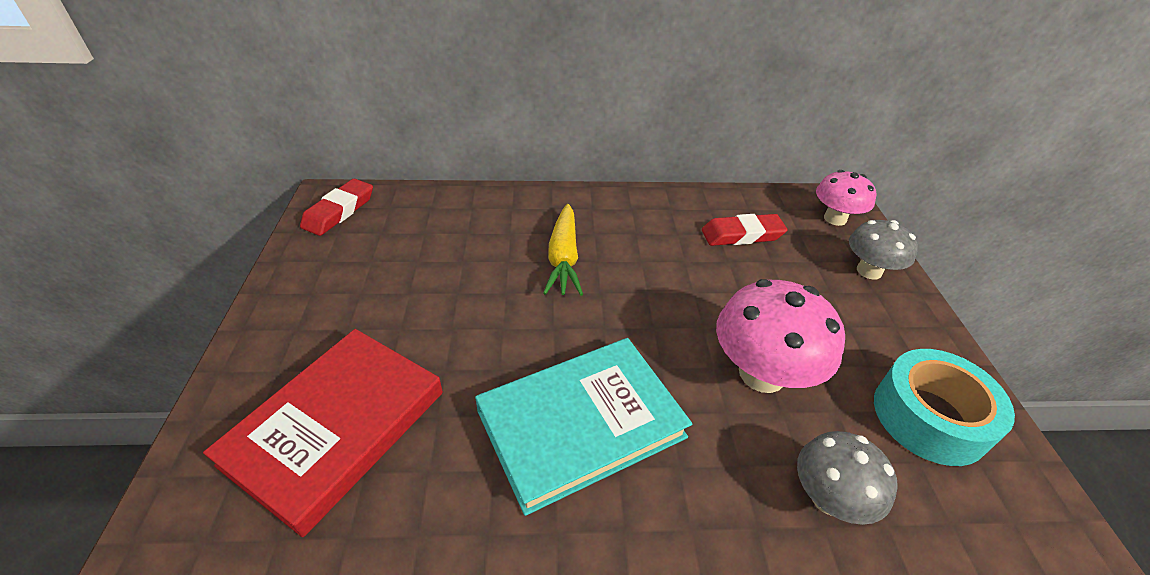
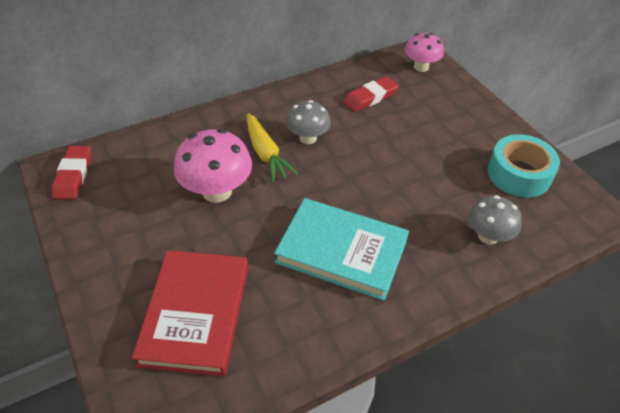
camera: 25 degrees left, 5 degrees up
(581, 424) = (341, 251): turquoise book -> turquoise book turned 75 degrees clockwise
(762, 374) = (425, 183): pink mushroom -> pink mushroom (217, 191)
(869, 271) = (455, 97): grey mushroom -> grey mushroom (308, 138)

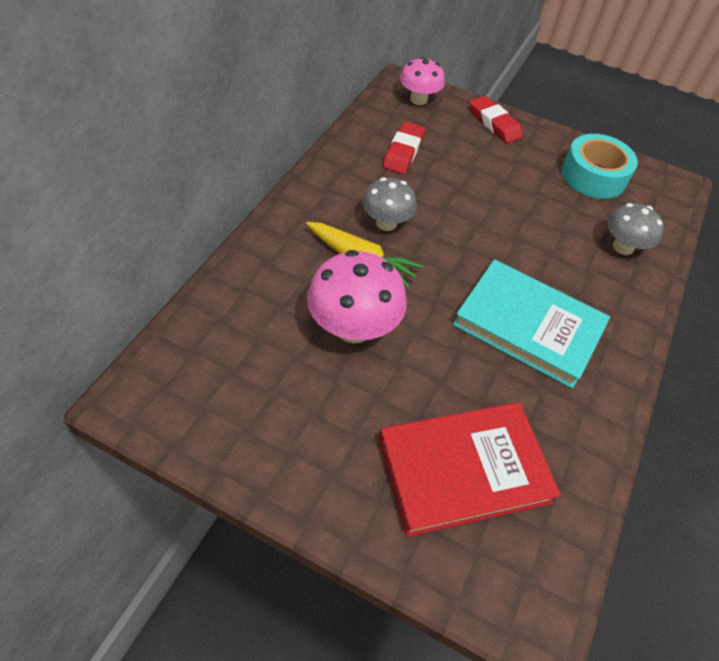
camera: 40 degrees left, 5 degrees up
(74, 175) = (166, 396): red eraser -> red eraser (494, 123)
(195, 314) = (463, 470): red book -> red book turned 75 degrees counterclockwise
(341, 251) = (528, 326): turquoise book -> turquoise book turned 45 degrees clockwise

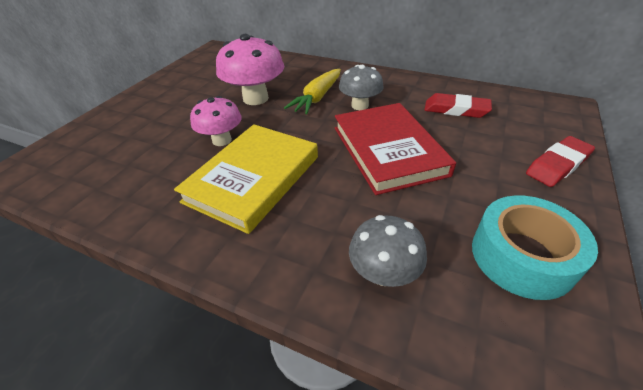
camera: 95 degrees right, 10 degrees down
(418, 99) = (547, 115): pink mushroom -> pink mushroom (222, 140)
(463, 470) = (132, 143): red book -> red book (388, 150)
(528, 326) = (253, 179): turquoise book -> yellow book

